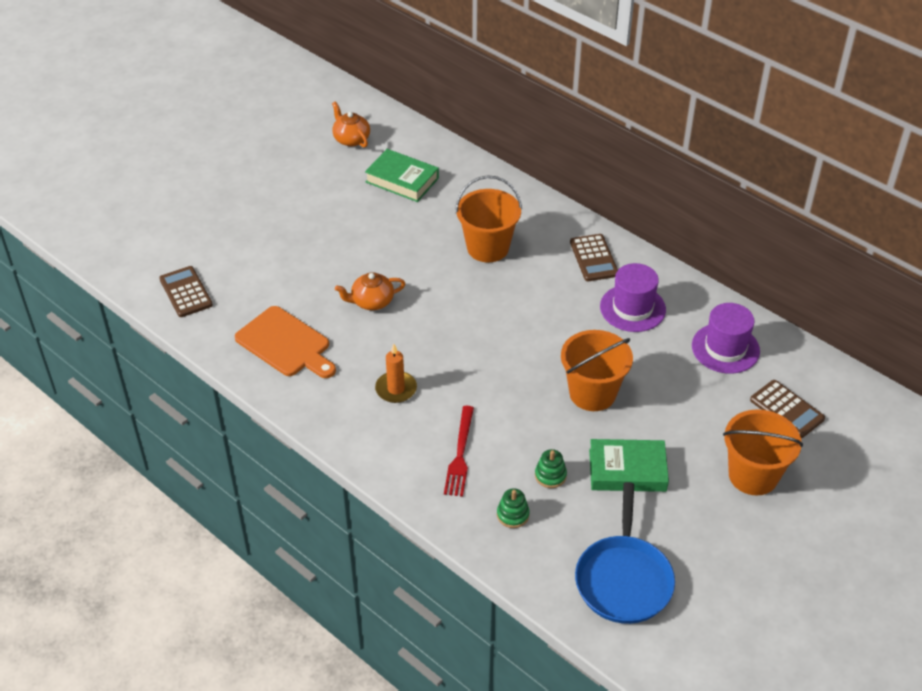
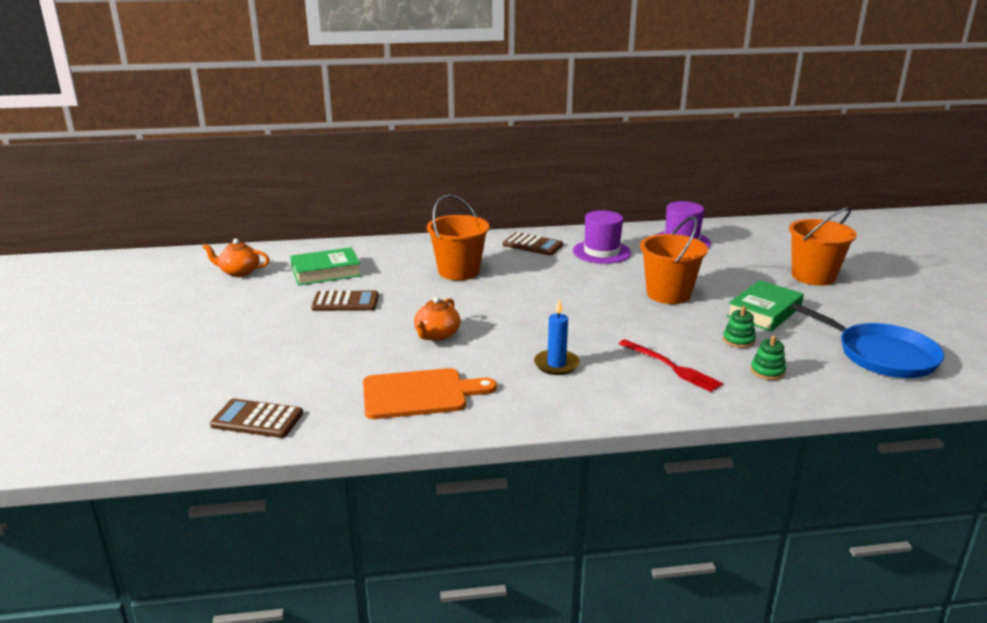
camera: 50 degrees left, 20 degrees down
(396, 389) = (556, 364): orange candle -> blue candle
(786, 409) = (761, 246): brown calculator -> brown calculator (345, 302)

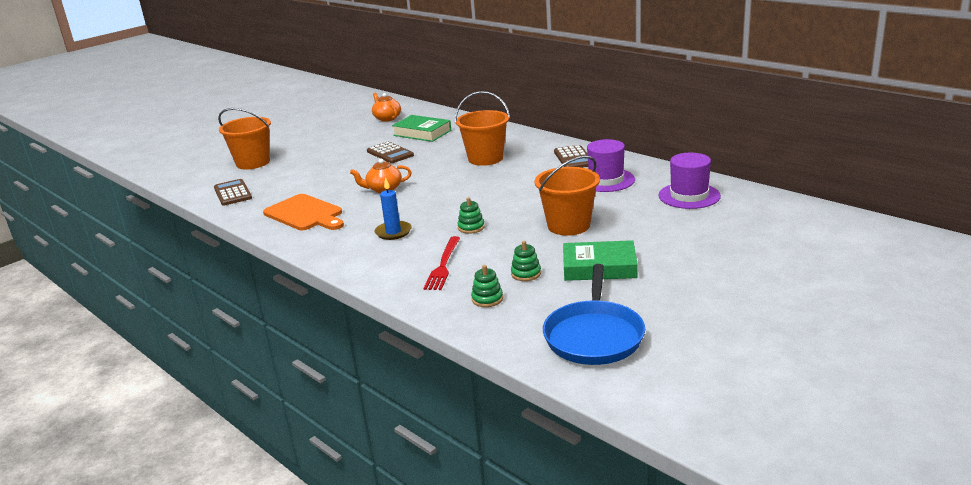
camera: 55 degrees right, 0 degrees up
(607, 329) = (471, 227): none -> green stacking toy
(813, 276) = (721, 264): orange bucket -> orange bucket (253, 163)

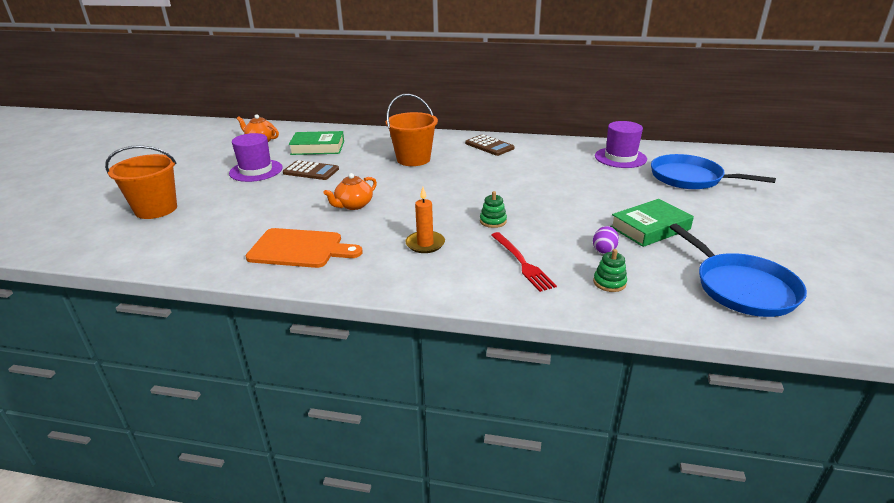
camera: 35 degrees left, 5 degrees up
(233, 193) = (173, 247): brown calculator -> none
(393, 232) = (425, 244): blue candle -> orange candle
(526, 274) = (604, 250): green stacking toy -> purple egg
(568, 225) = (571, 200): orange bucket -> none
(606, 180) = (542, 158): purple hat -> purple hat (256, 170)
(728, 232) = (689, 178): none -> blue pan

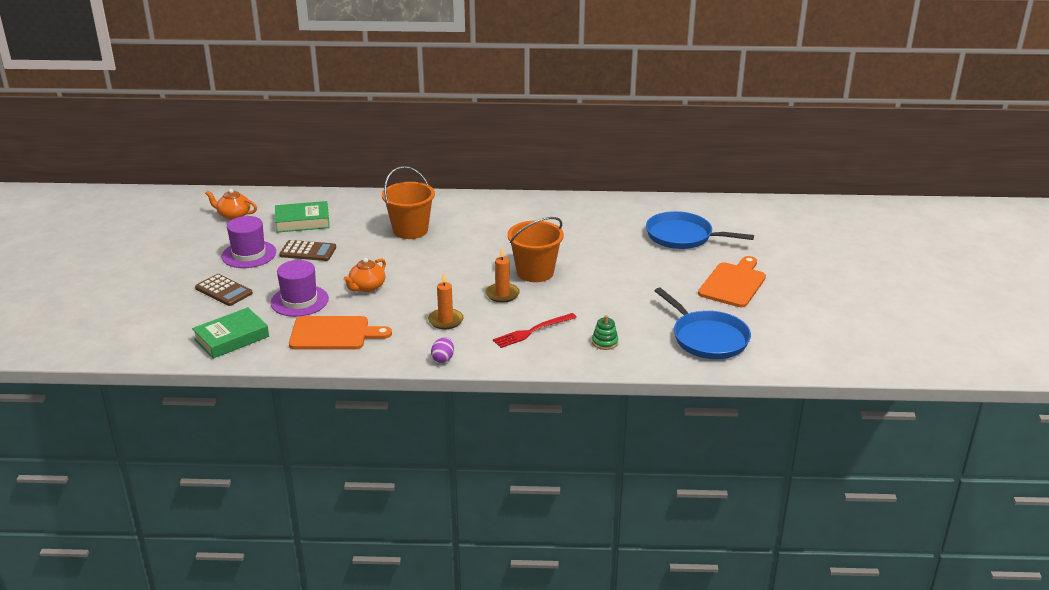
camera: 10 degrees left, 0 degrees up
(156, 209) = (170, 305): orange bucket -> orange bucket (535, 272)
(489, 146) = (486, 209): brown calculator -> brown calculator (223, 291)
(493, 221) = (502, 294): green stacking toy -> orange candle
(522, 263) = (532, 331): red fork -> red fork turned 90 degrees clockwise
(604, 250) = (601, 314): purple egg -> purple egg (443, 359)
(620, 158) = (619, 216): purple hat -> purple hat (299, 301)
(650, 228) = (641, 291): green book -> green book (231, 338)
(759, 227) = (733, 283): none -> orange cutting board

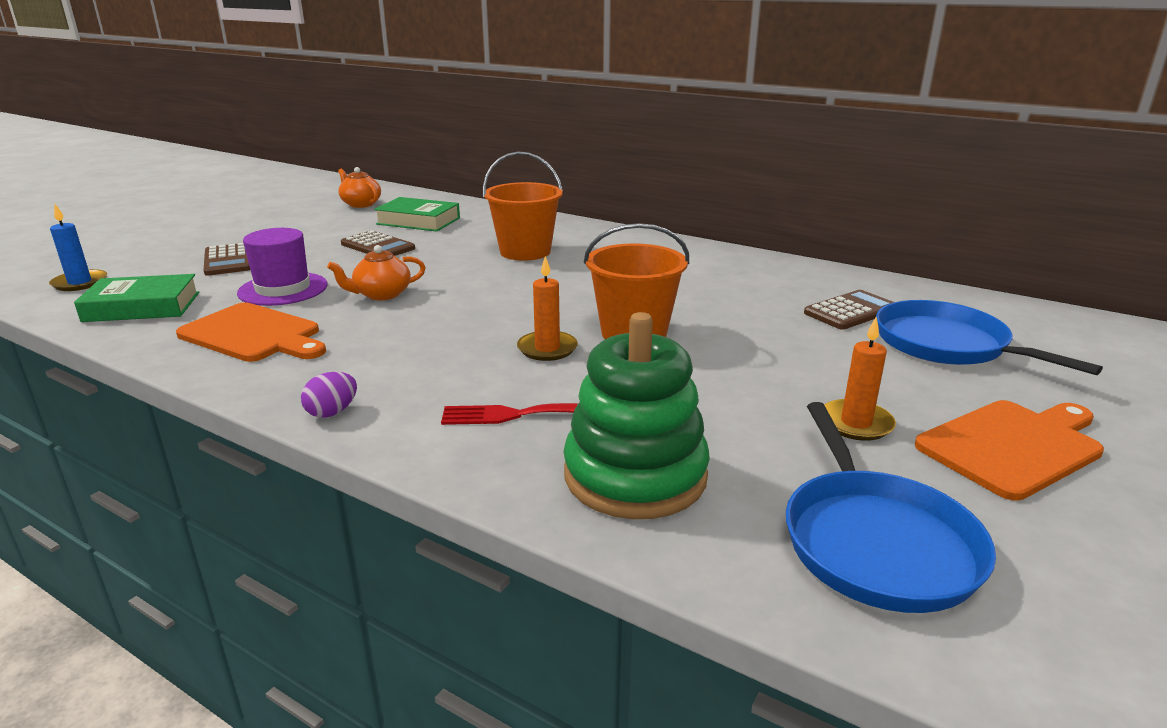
camera: 30 degrees right, 5 degrees down
(153, 335) = (80, 283): none -> blue candle
(249, 254) = (314, 236): purple hat -> none
(445, 321) = (417, 360): orange candle -> orange candle (856, 423)
(605, 342) = (635, 475): green stacking toy -> green stacking toy, size x2.46
(627, 227) = (850, 311): none -> brown calculator

